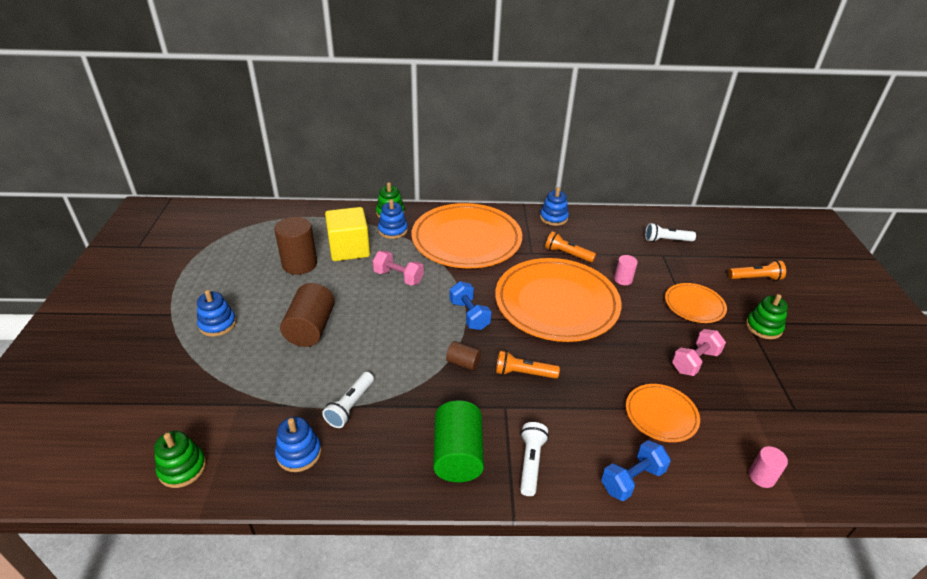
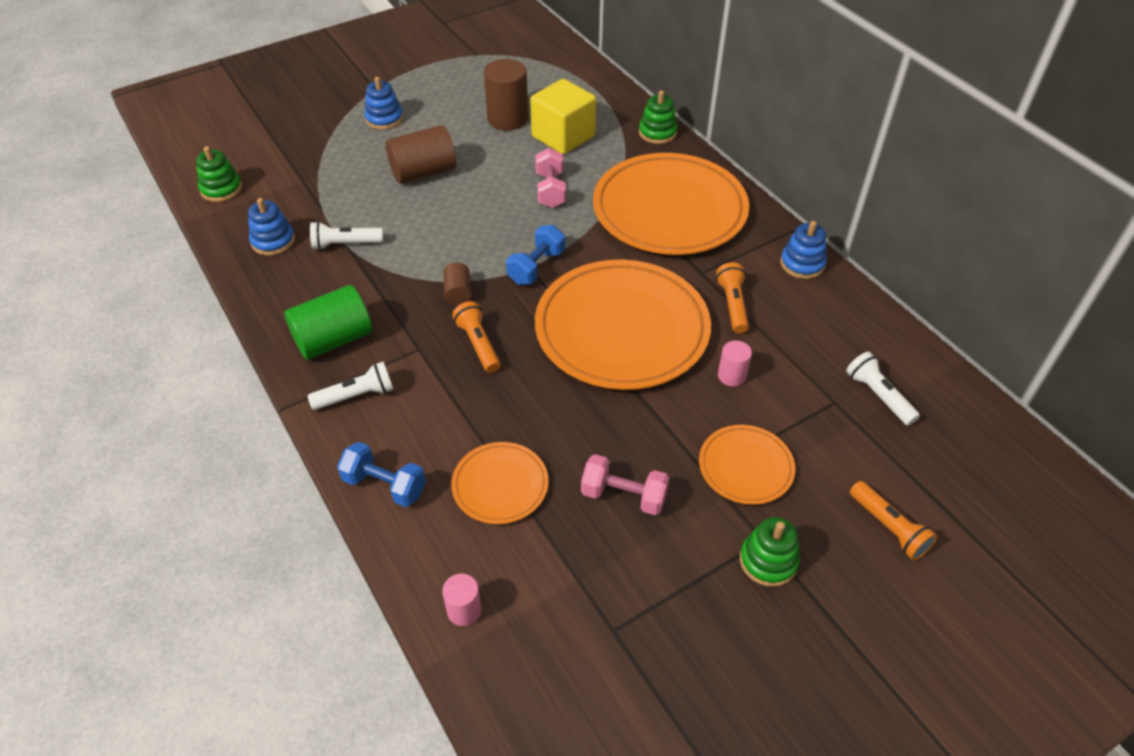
camera: 60 degrees right, 10 degrees up
(393, 230) = (627, 149): blue stacking toy -> none

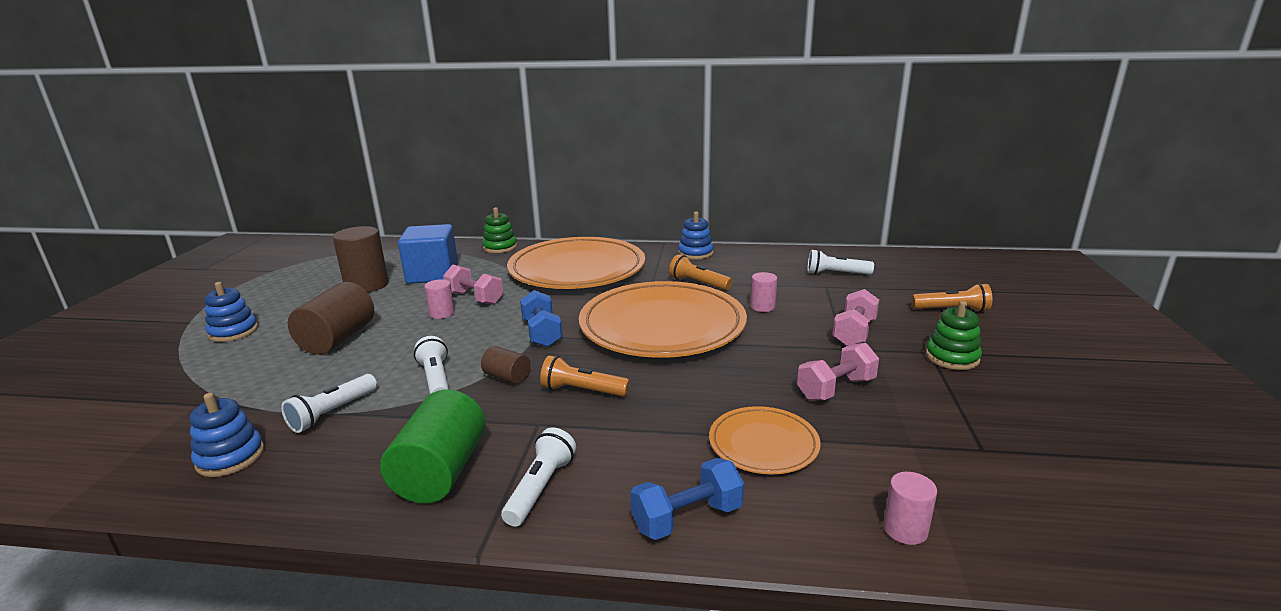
camera: 50 degrees left, 25 degrees down
(221, 189) = (74, 464): green stacking toy -> none
(422, 260) = (436, 379): none -> white flashlight
(509, 192) = (442, 313): none -> pink cylinder
(563, 136) = (432, 274): yellow cube -> blue cube
(745, 467) = (854, 333): orange plate -> pink dumbbell

